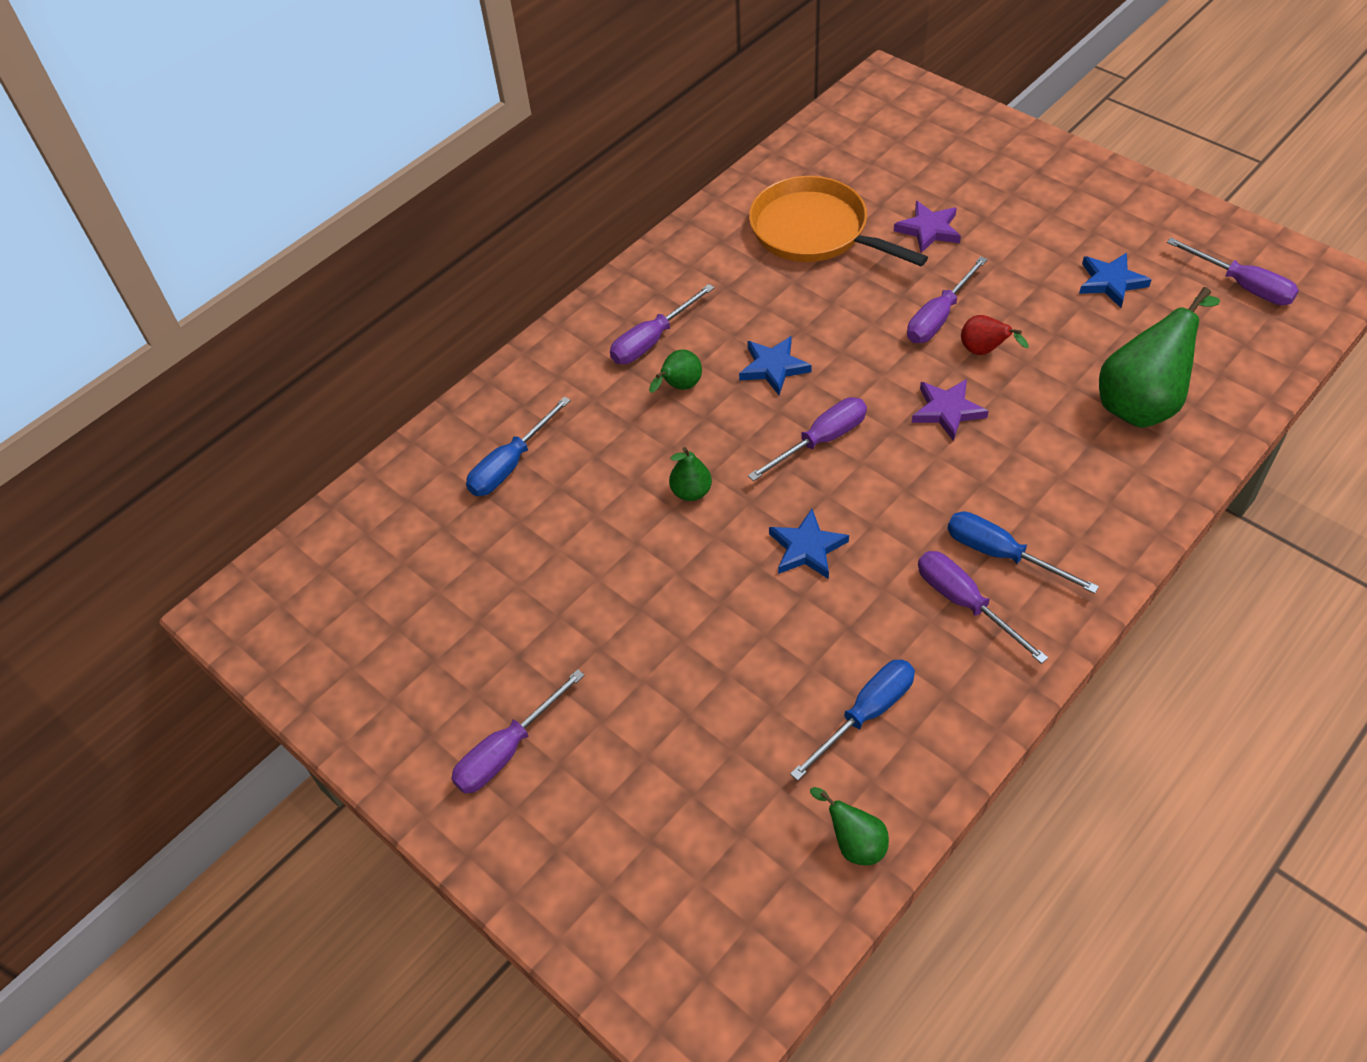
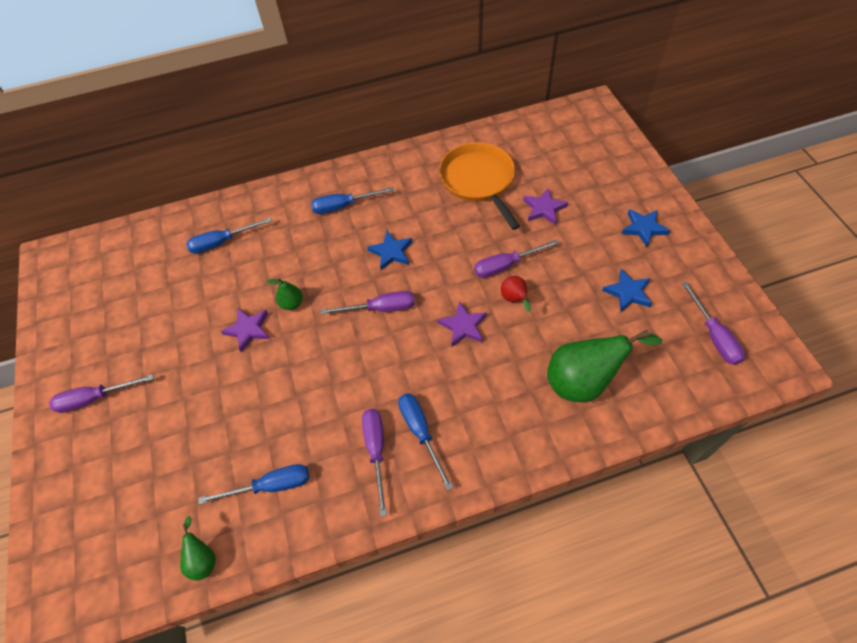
camera: 30 degrees right, 5 degrees up
(652, 340) = (343, 206): purple screwdriver -> blue screwdriver
(658, 553) = (248, 330): none -> purple star
(679, 387) = (335, 239): green pear -> none
(807, 548) = (321, 368): blue star -> blue star (643, 228)

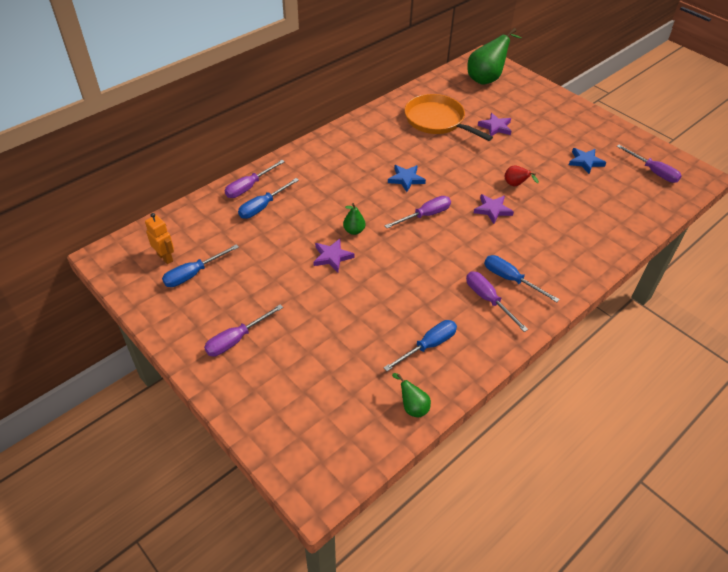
camera: 30 degrees left, 10 degrees down
(96, 275) = (165, 257): none -> orange robot
(343, 206) = (346, 159): blue screwdriver -> blue screwdriver (193, 274)
(506, 265) = (494, 167): purple screwdriver -> purple screwdriver (249, 187)
(583, 381) = (594, 218): green pear -> green pear (486, 79)
(643, 228) = (569, 123): blue star -> none

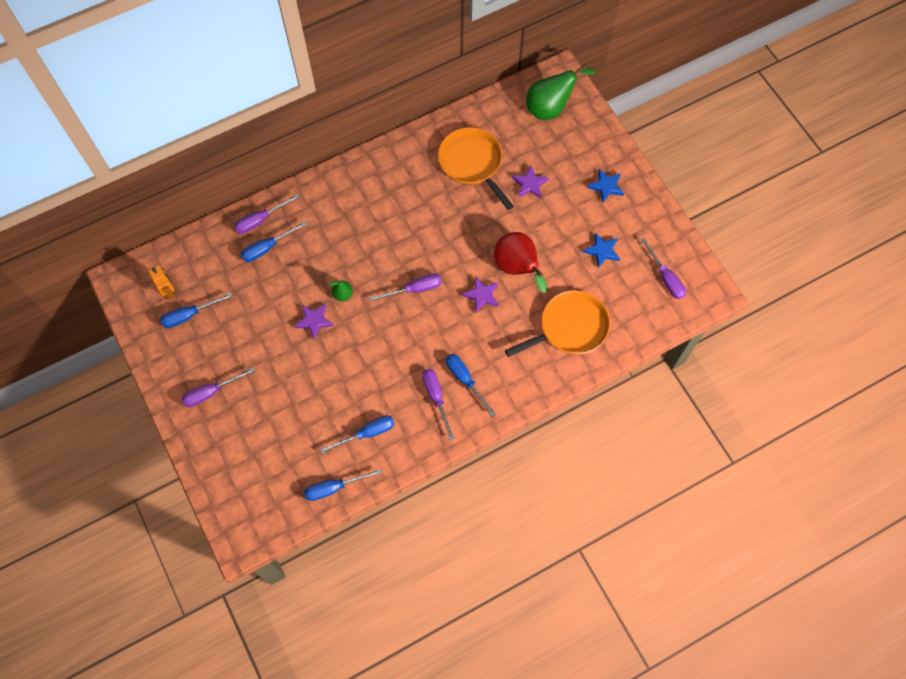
camera: 15 degrees right, 20 degrees up
(406, 179) = (412, 239): blue star -> blue star (606, 186)
(412, 407) = (334, 487): green pear -> blue screwdriver
(515, 185) = (517, 268): red pear -> red pear, size x2.06
(589, 220) = (570, 327): none -> orange pan

